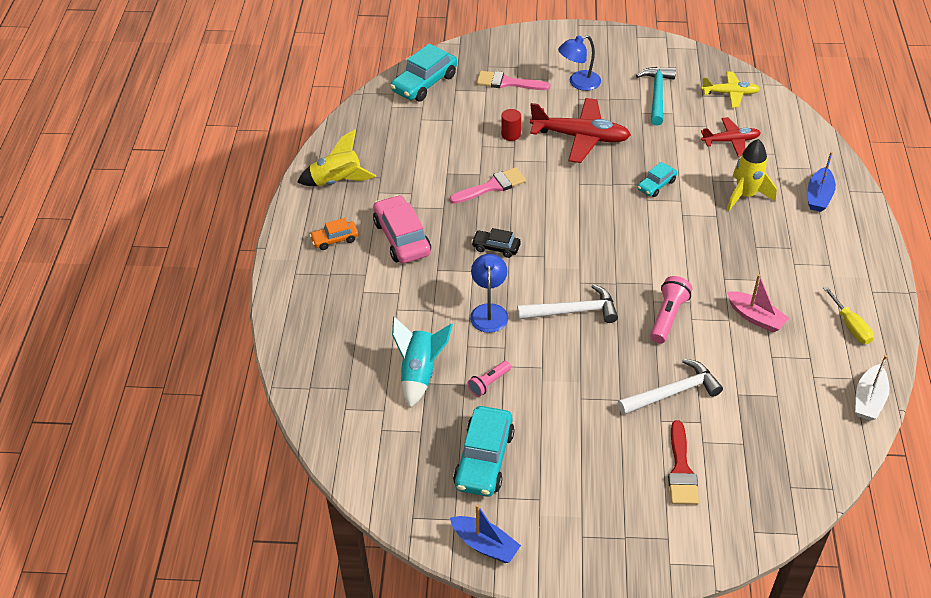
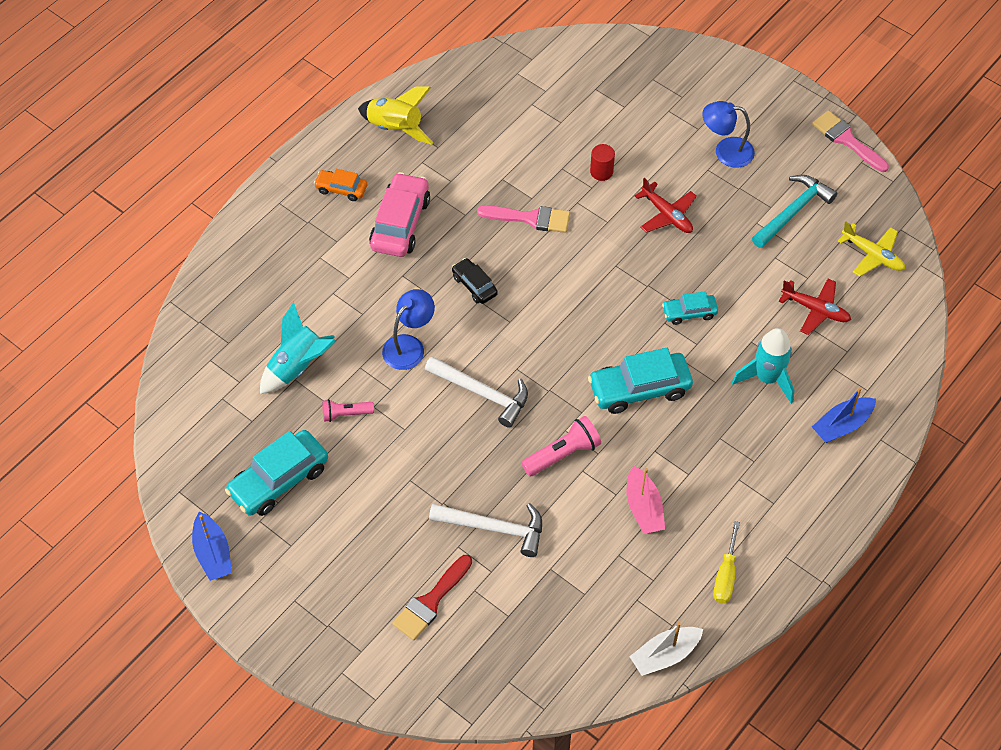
camera: 35 degrees right, 10 degrees up
(424, 83) = (572, 64): turquoise car -> turquoise car (639, 389)
(507, 83) = (654, 110): pink brush -> pink brush (847, 140)
(581, 137) = (667, 215): red plane -> red plane, size x0.59
(745, 195) = (767, 378): yellow rocket -> turquoise rocket

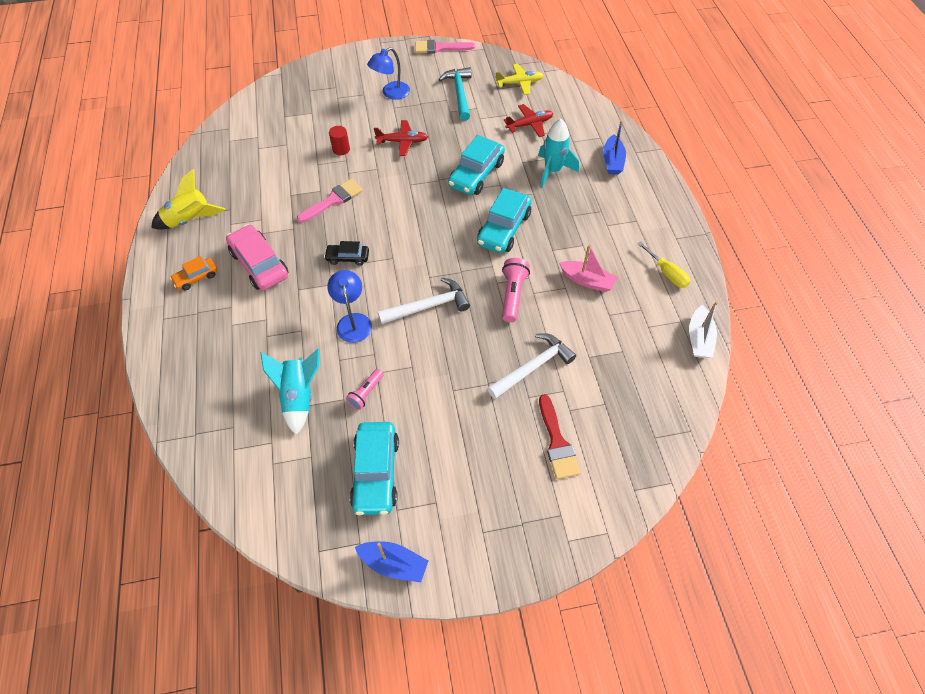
camera: 50 degrees left, 0 degrees up
(689, 313) = (476, 174): turquoise car -> turquoise car, size x1.81

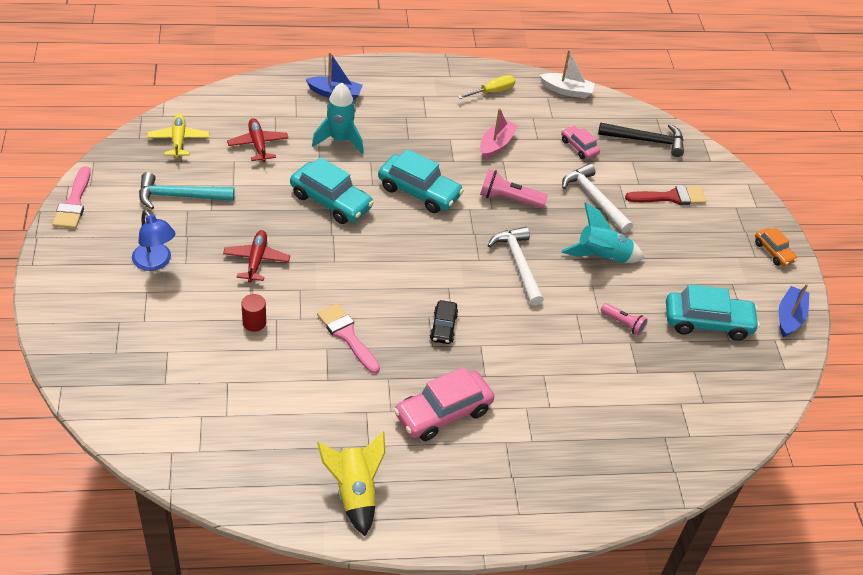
camera: 90 degrees left, 10 degrees down
(196, 277) = (457, 480): orange car -> orange car (773, 252)
(299, 396) = (627, 378): turquoise rocket -> turquoise rocket (601, 257)
(353, 321) = (534, 328): blue lamp -> none
(609, 352) = (579, 147): none -> pink car
(645, 418) = (646, 140): none -> black hammer

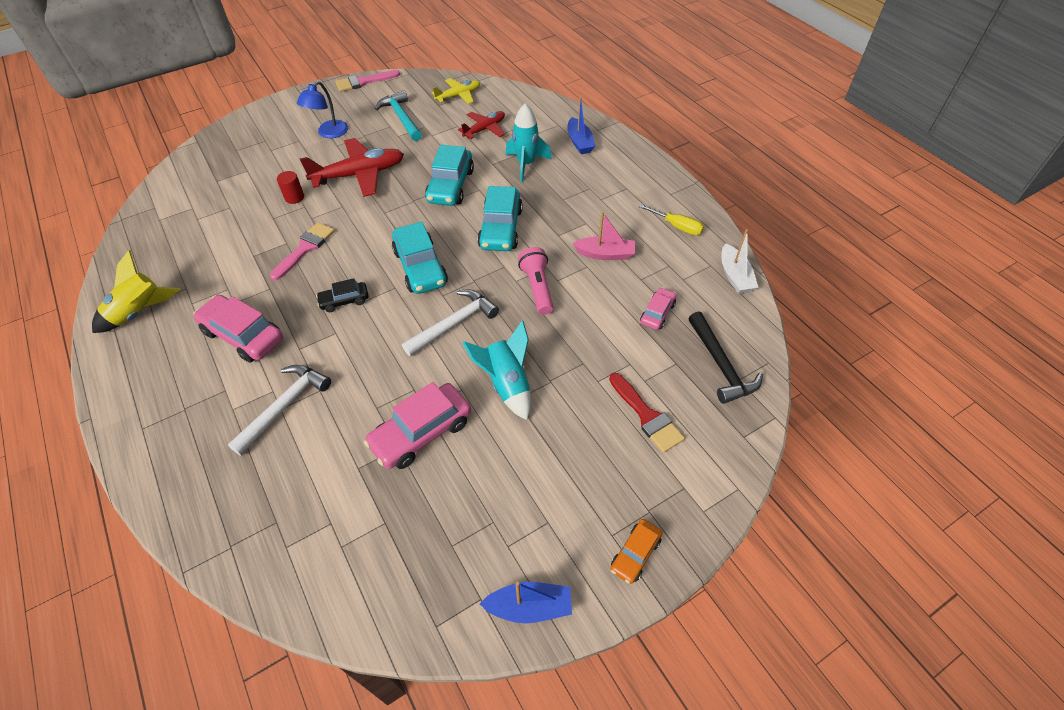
camera: 70 degrees right, 5 degrees up
(256, 260) = (360, 175): red plane -> red plane, size x1.68
(594, 199) = (589, 350): white hammer -> white hammer (284, 406)
(623, 323) = (421, 433): pink flashlight -> pink car
(707, 322) = (468, 514): turquoise car -> turquoise car (420, 267)

